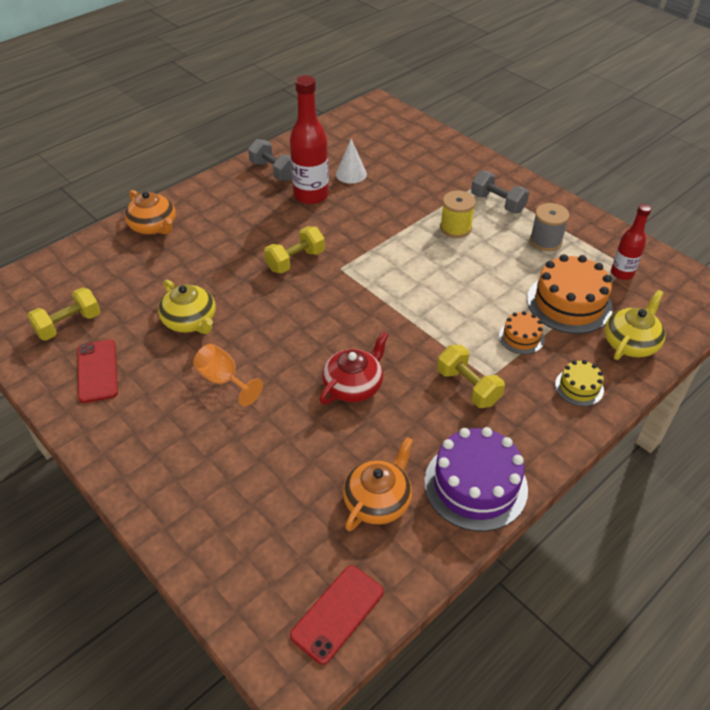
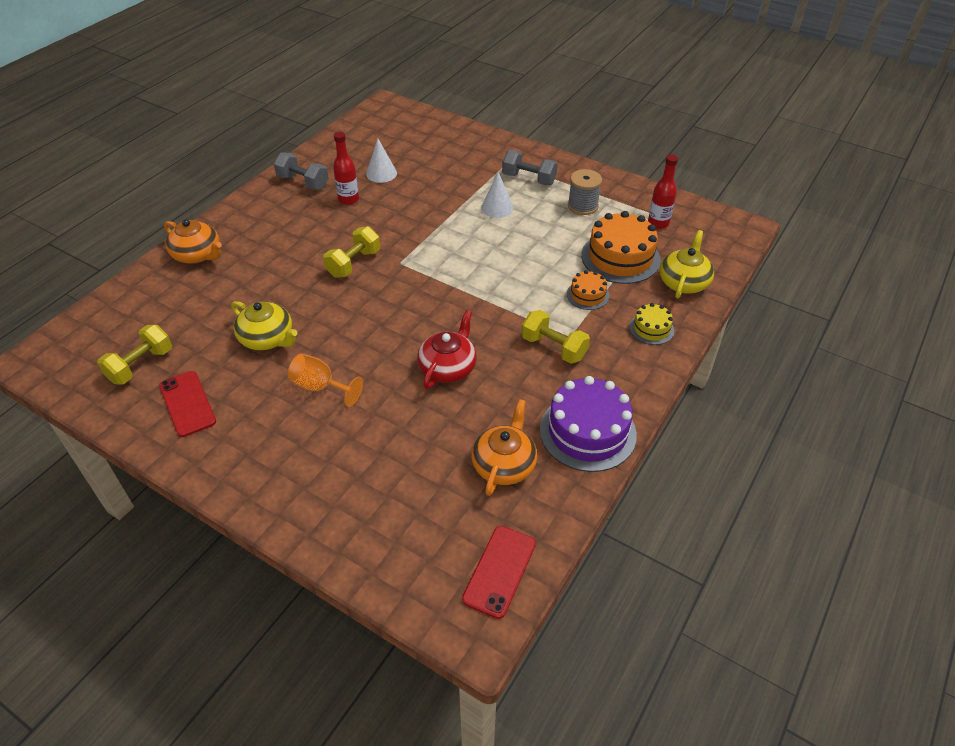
camera: 15 degrees left, 0 degrees up
(311, 195) = (348, 199): red bottle -> red bottle, size x0.59
(455, 228) = (497, 208): yellow spool -> white cone

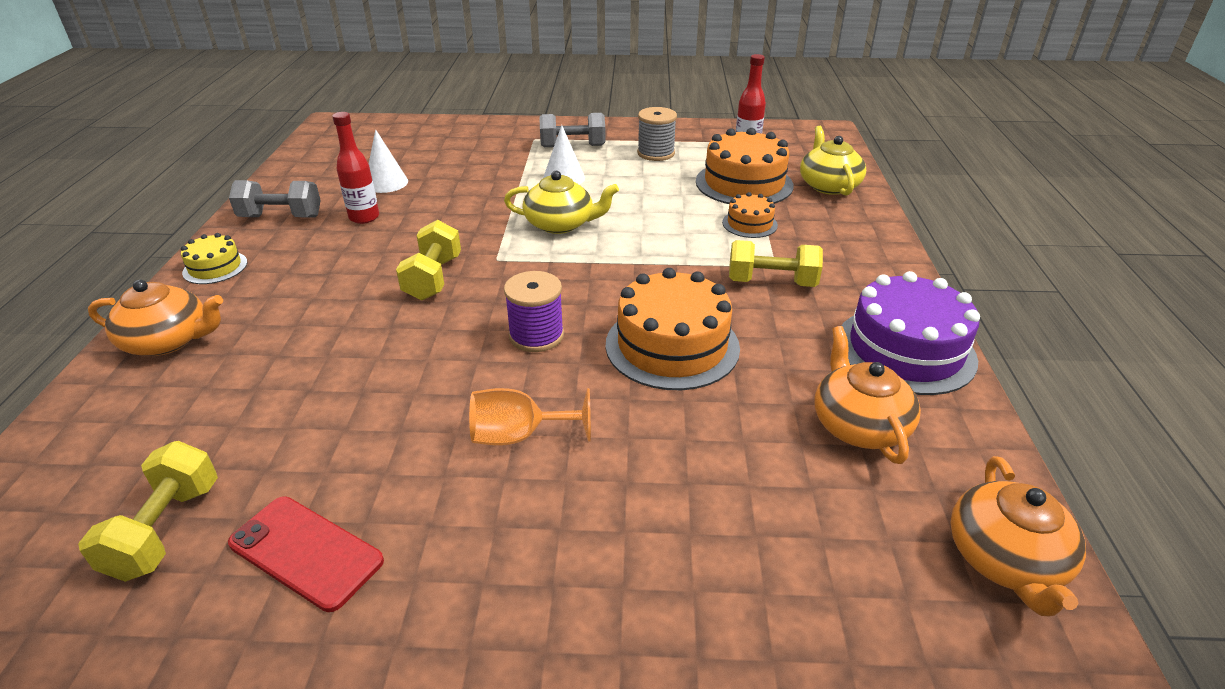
camera: 30 degrees left, 10 degrees down
(267, 338) = (378, 405): yellow teapot -> yellow teapot (560, 224)
(378, 328) = (536, 335): none -> purple spool
(448, 367) = (672, 346): red teapot -> orange cake
(499, 571) = (1005, 559): red phone -> orange teapot
(651, 329) = (847, 232): yellow cake -> yellow cake (215, 267)

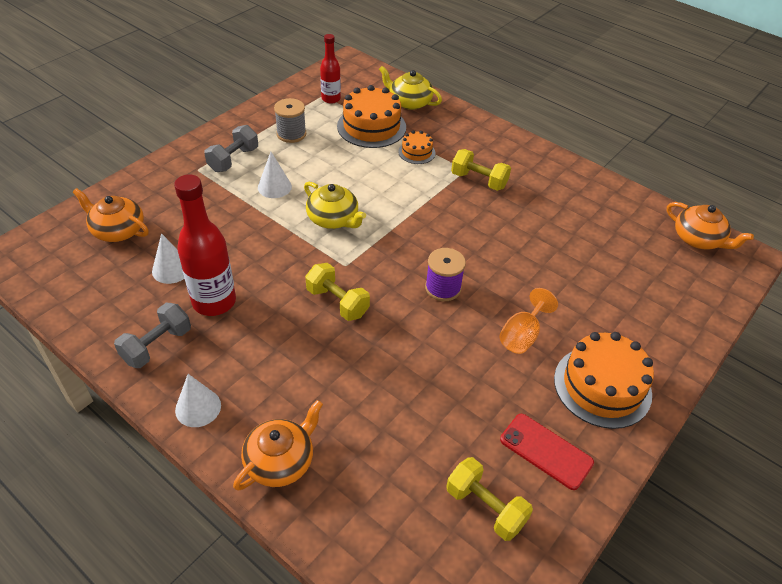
camera: 55 degrees left, 10 degrees up
(215, 267) = (198, 407): yellow cake -> white cone
(305, 552) = (546, 451): red phone -> red phone turned 60 degrees clockwise
(364, 217) = (214, 302): red bottle -> red bottle, size x1.69
(560, 224) = (333, 219): yellow teapot -> yellow teapot turned 90 degrees clockwise
(672, 346) = (498, 245): orange cake -> orange cake (602, 386)
(771, 282) = (478, 180): yellow dumbbell -> yellow dumbbell turned 75 degrees clockwise
(858, 425) = (603, 225): orange teapot -> orange teapot (117, 230)
(905, 350) = (568, 178): purple cake -> none

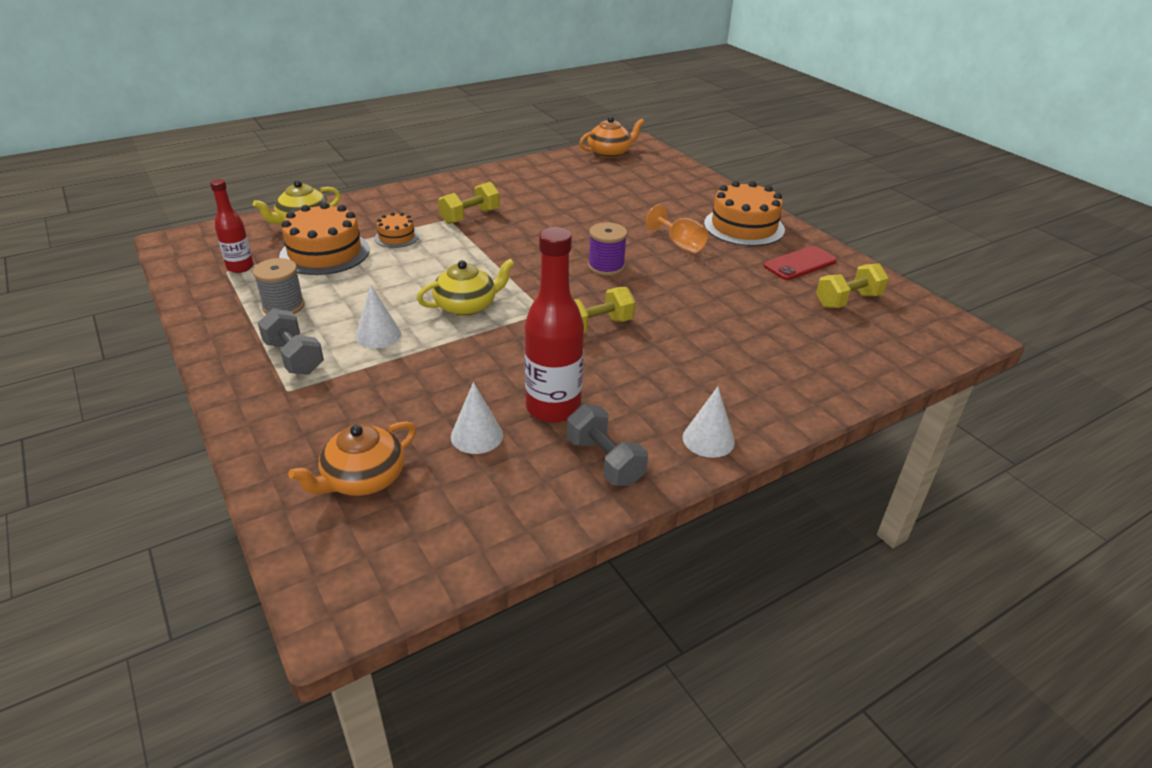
camera: 70 degrees left, 10 degrees down
(280, 461) = (787, 394): orange teapot -> none

